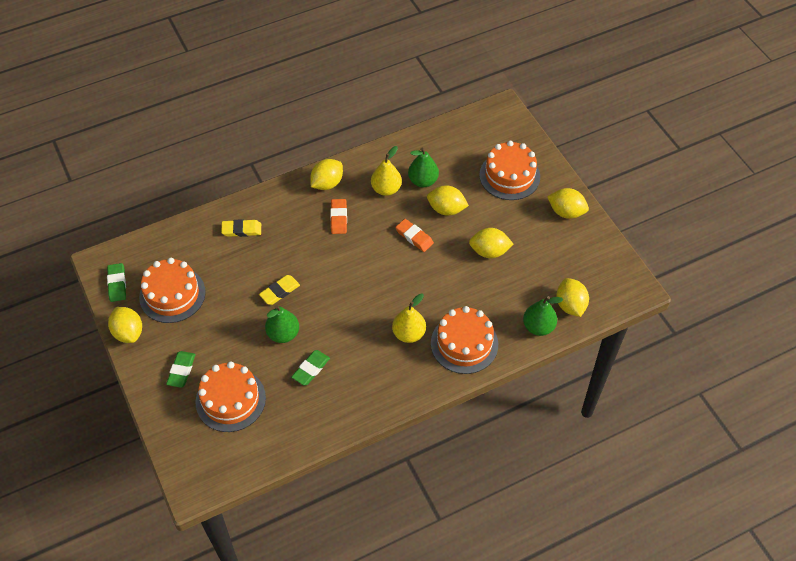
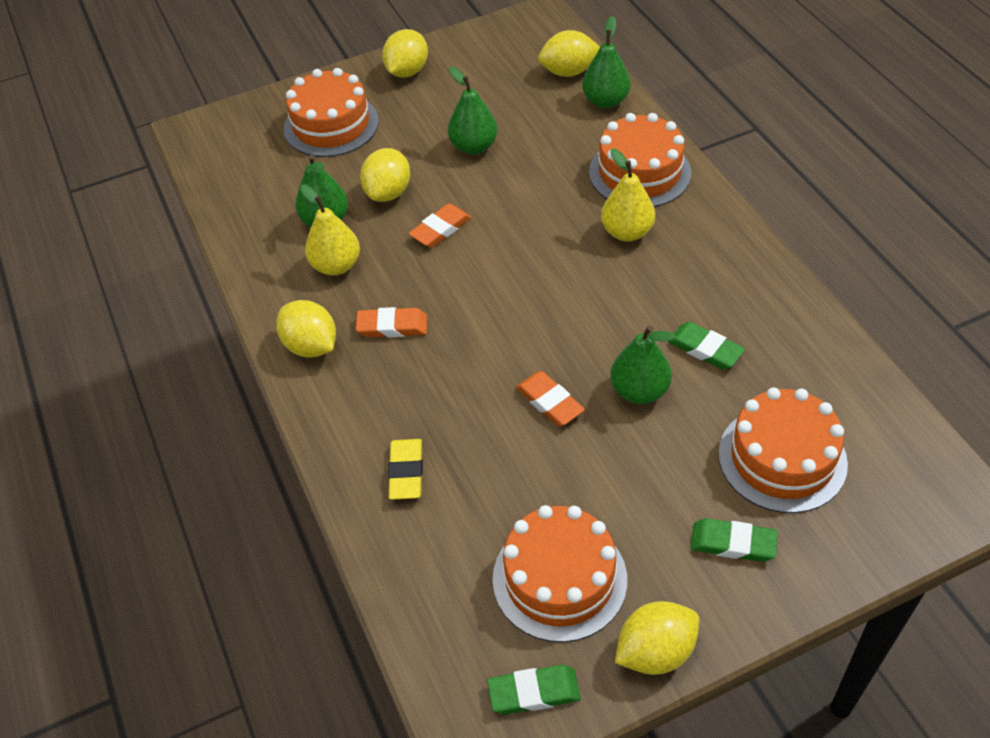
camera: 85 degrees left, 5 degrees down
(279, 291) = (549, 402): yellow eraser -> orange eraser
(489, 251) = (474, 147): yellow lemon -> green pear

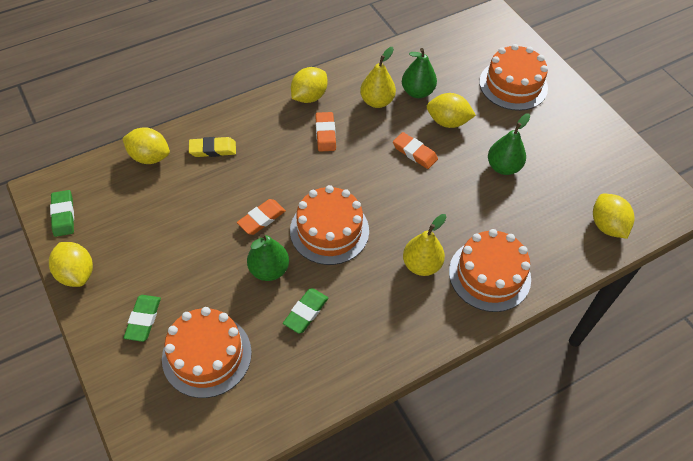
camera: 80 degrees right, 5 degrees up
(407, 71) = (582, 122): yellow lemon -> yellow lemon (149, 157)
(559, 579) = (131, 226): orange cake -> orange cake (329, 230)
(605, 101) = (574, 252): green pear -> none

